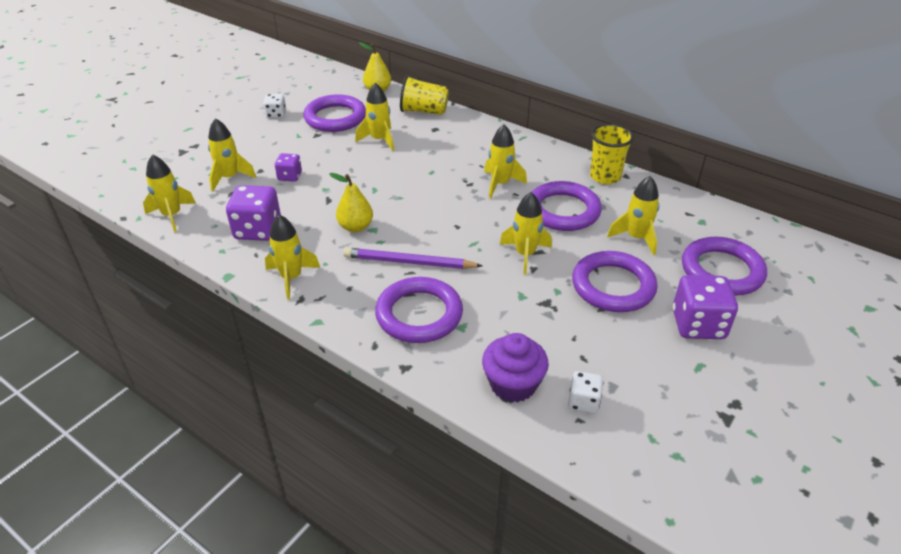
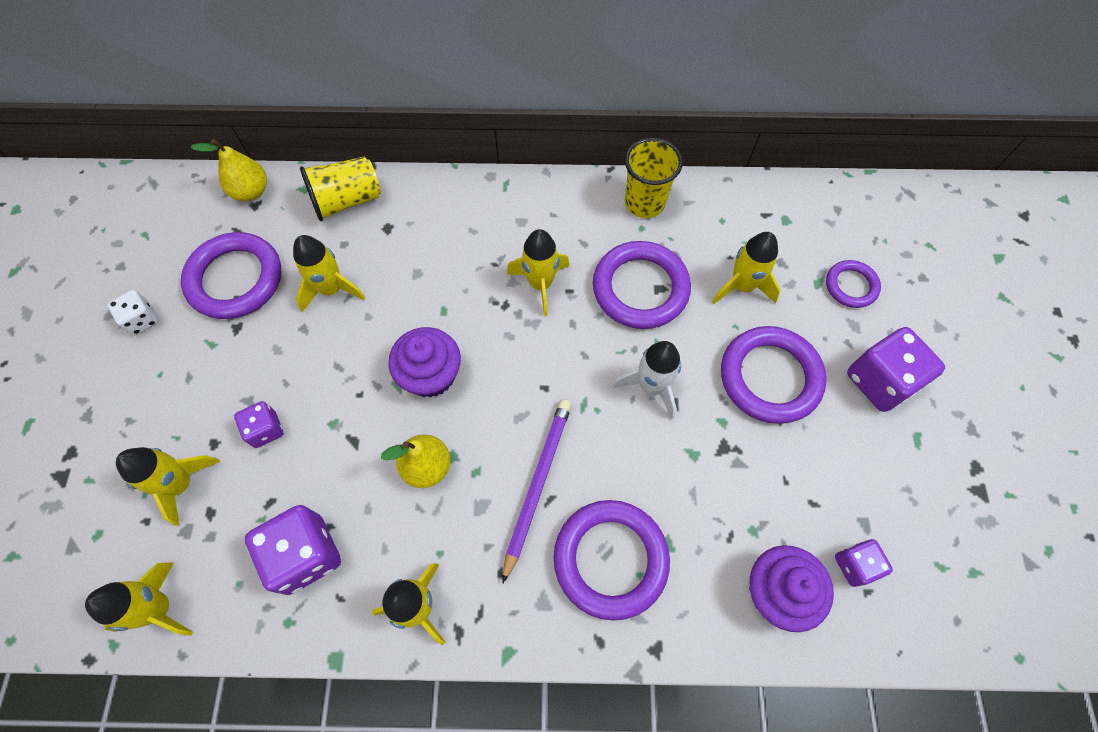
camera: 35 degrees left, 25 degrees up
(397, 193) = (430, 374): none -> purple cupcake
(409, 262) = (537, 484): purple pencil -> purple pencil turned 135 degrees clockwise
(525, 254) = (651, 386): yellow rocket -> white rocket
(583, 402) = (855, 565): white dice -> purple dice
(722, 271) = (851, 286): purple ring -> purple ring, size x0.55

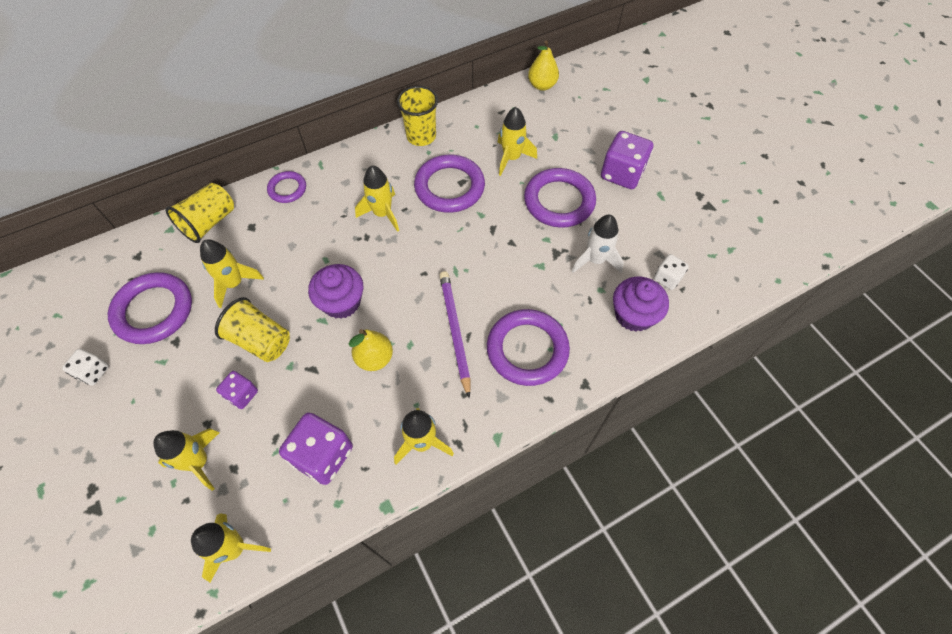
camera: 30 degrees left, 5 degrees down
(251, 191) = (128, 248): yellow pear -> yellow pear (542, 85)
(320, 374) = (260, 340): none -> yellow cup
(651, 386) = (491, 240): white rocket -> white rocket (595, 260)
(851, 286) = (575, 130): purple ring -> purple ring (287, 189)
(855, 565) = (667, 278): purple dice -> white dice

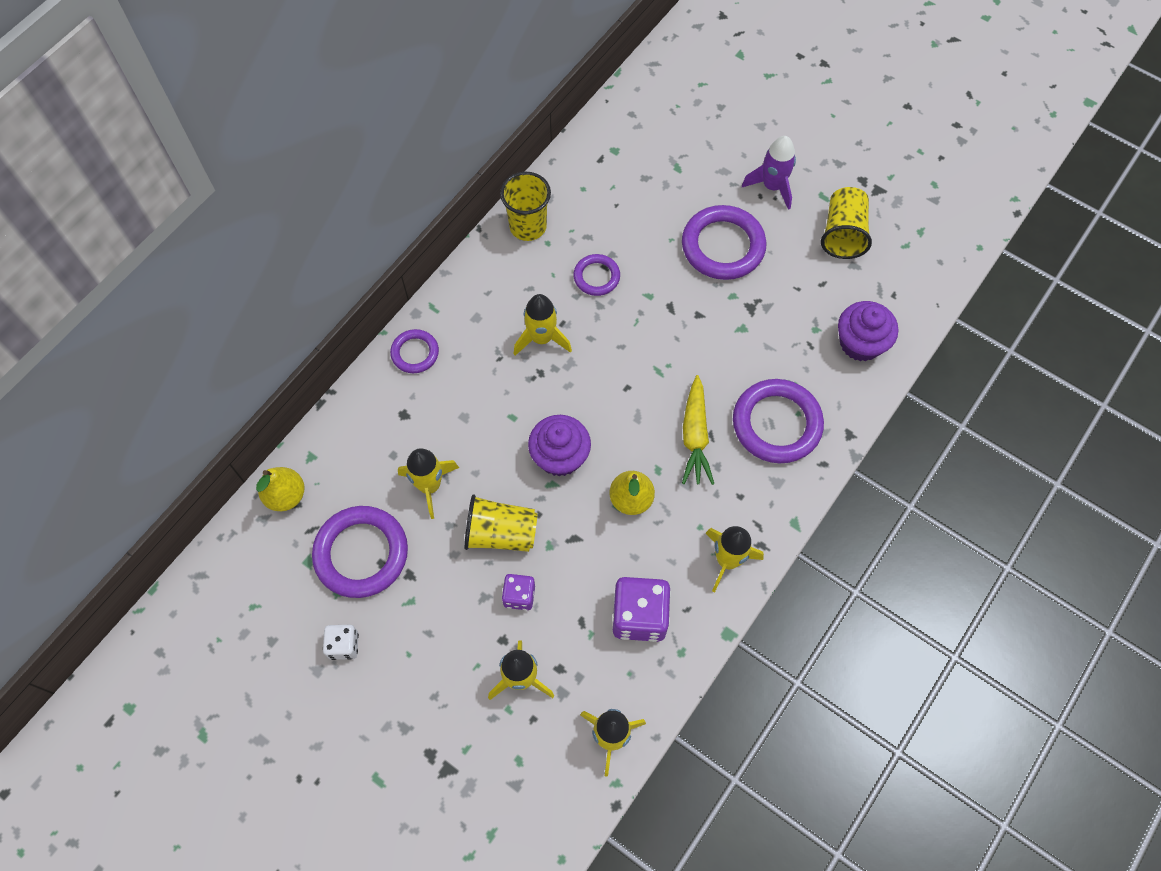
camera: 25 degrees left, 5 degrees up
(209, 223) = (352, 430): yellow cup -> yellow cup (843, 234)
(449, 187) = (596, 277): purple ring -> purple ring, size x0.55
(454, 331) = (695, 436): purple pencil -> yellow carrot
(511, 158) = (644, 214): yellow rocket -> none
(542, 85) = (628, 106): yellow pear -> yellow pear (286, 496)
(595, 260) = (794, 299): white rocket -> none
(622, 174) = (772, 186): purple dice -> purple rocket
(667, 278) = (874, 289): white dice -> none

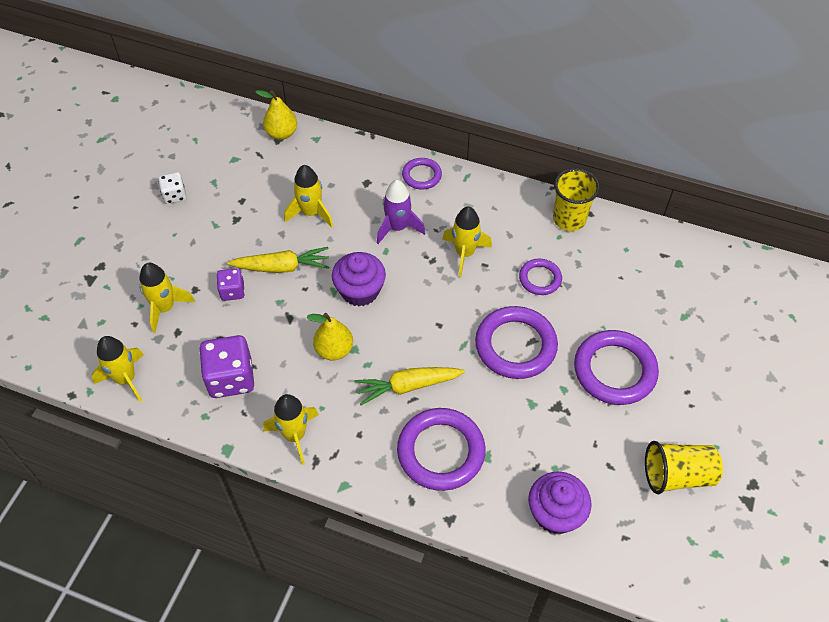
camera: 75 degrees right, 10 degrees down
(361, 554) = (246, 187): purple ring -> purple ring (515, 345)
(501, 533) = (282, 267): yellow cup -> yellow carrot
(772, 186) = (703, 400): purple rocket -> purple rocket (398, 227)

